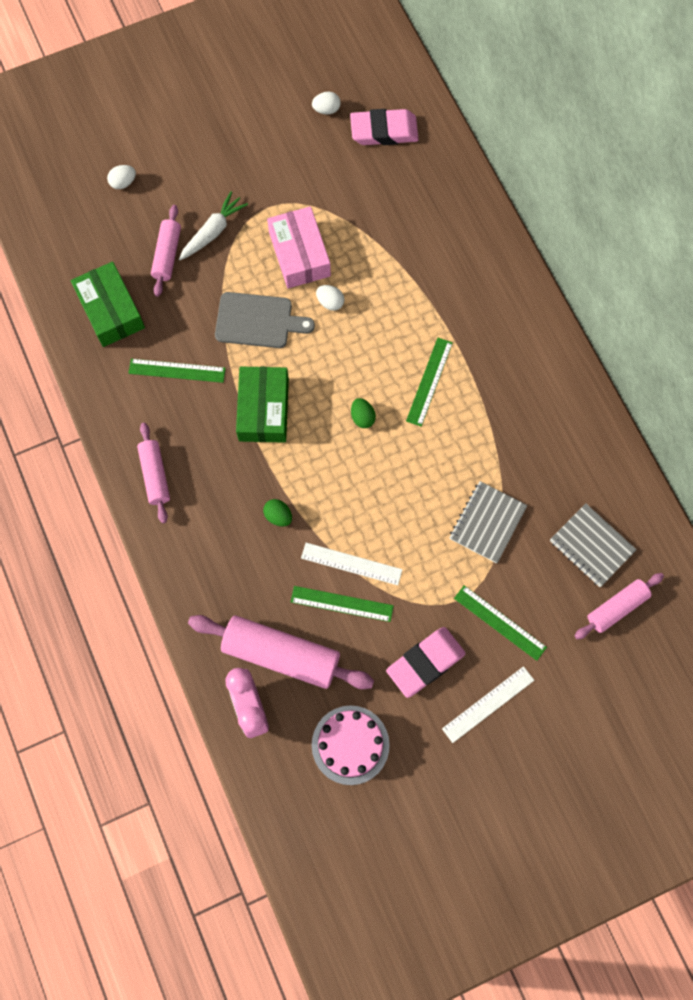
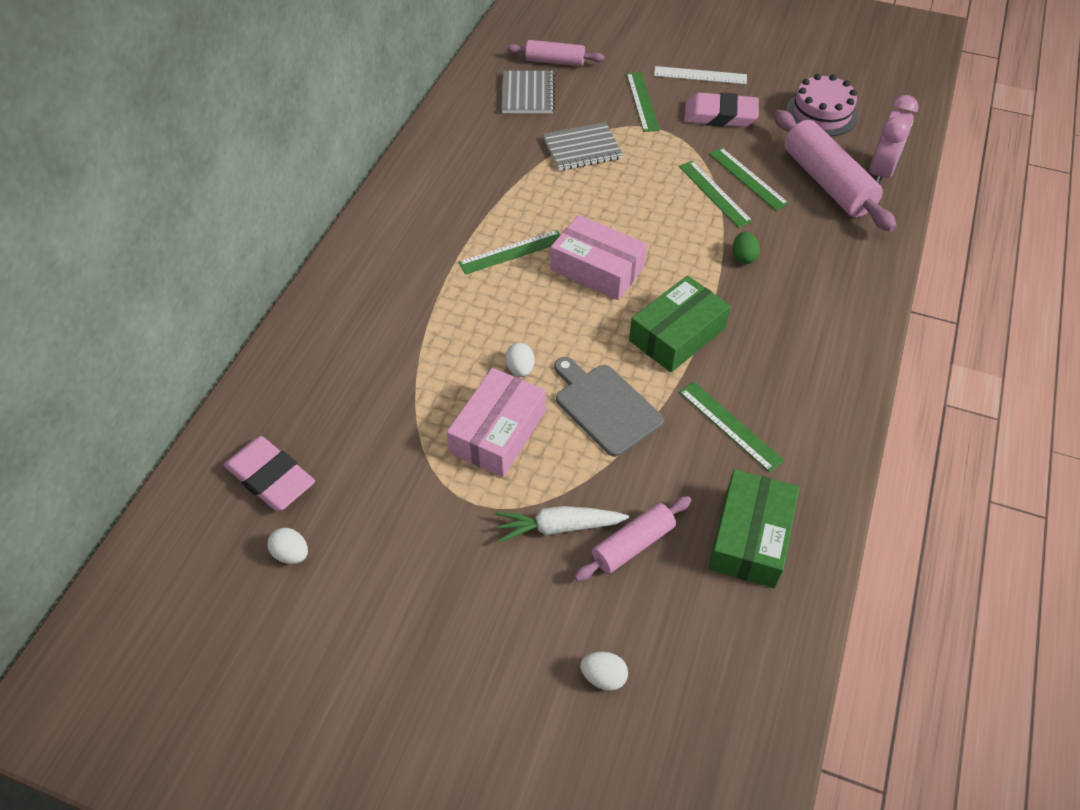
camera: 135 degrees left, 20 degrees down
(155, 475) = (831, 358): pink rolling pin -> none
(351, 563) = (714, 193): white ruler -> green ruler
(362, 417) = (597, 268): green egg -> pink box

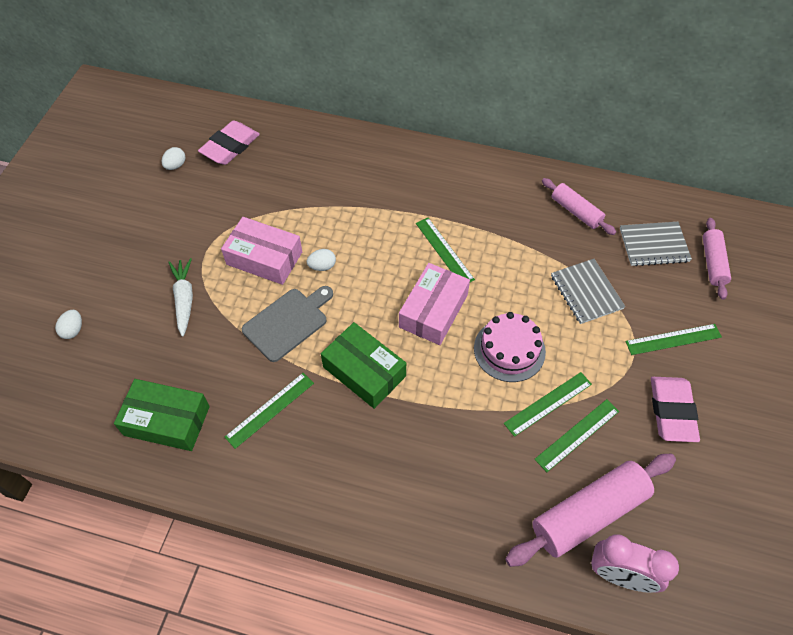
camera: 85 degrees right, 5 degrees up
(633, 544) = (167, 344): pink rolling pin -> pink rolling pin (576, 211)
(700, 75) = (736, 393): white ruler -> none
(743, 257) = (464, 427): green egg -> none
(821, 113) = (708, 518): pink cake -> pink cake (509, 350)

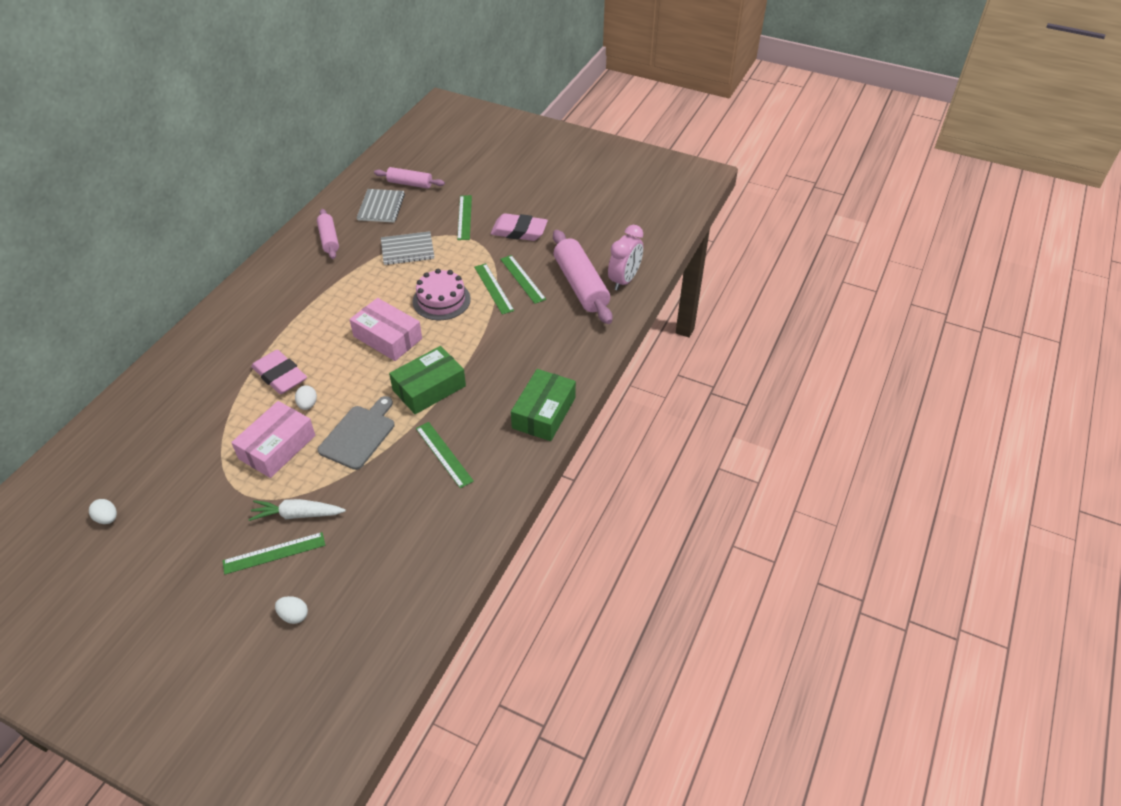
camera: 80 degrees left, 10 degrees down
(167, 421) = (430, 531): green box -> green box (544, 413)
(230, 146) = (109, 467): pink eraser -> pink eraser (280, 376)
(288, 322) = (359, 435): grey cutting board -> grey cutting board turned 60 degrees clockwise
(444, 251) = (330, 322): green ruler -> green ruler (274, 553)
(576, 211) = (329, 239): pink rolling pin -> pink rolling pin turned 75 degrees counterclockwise

